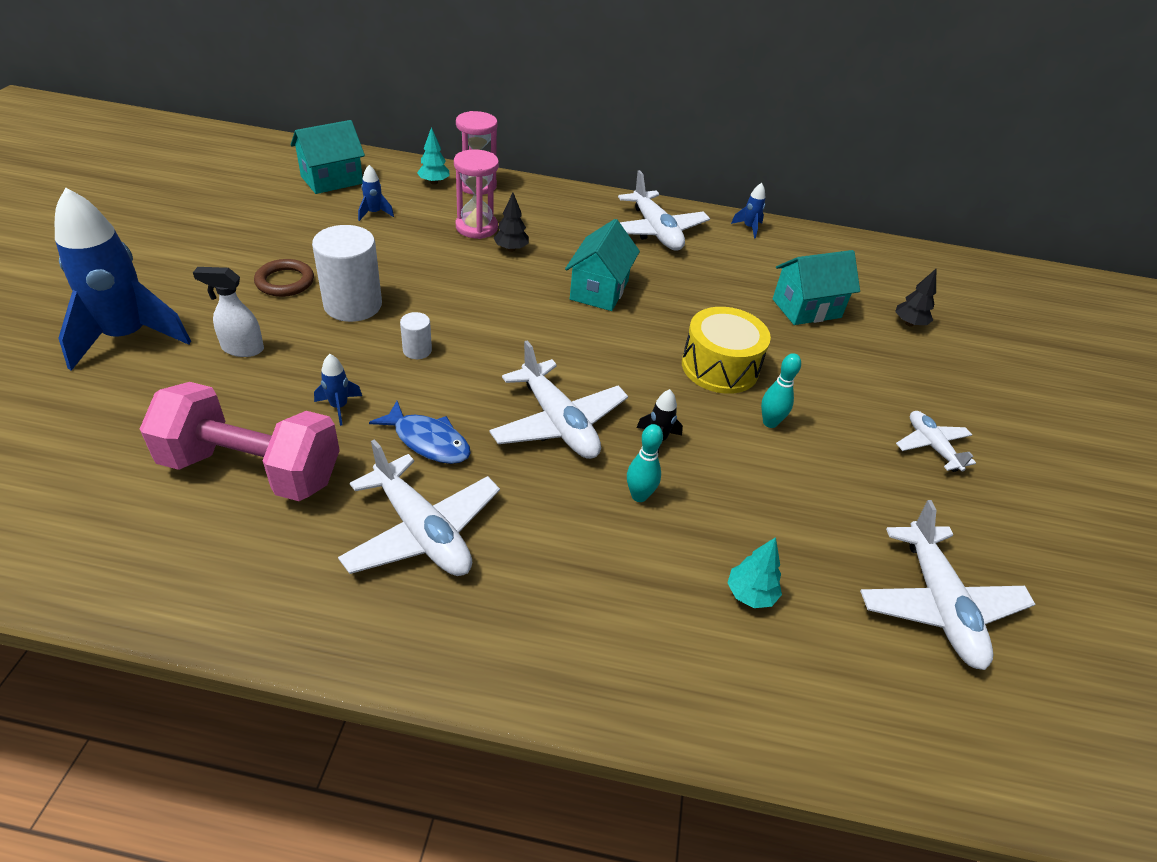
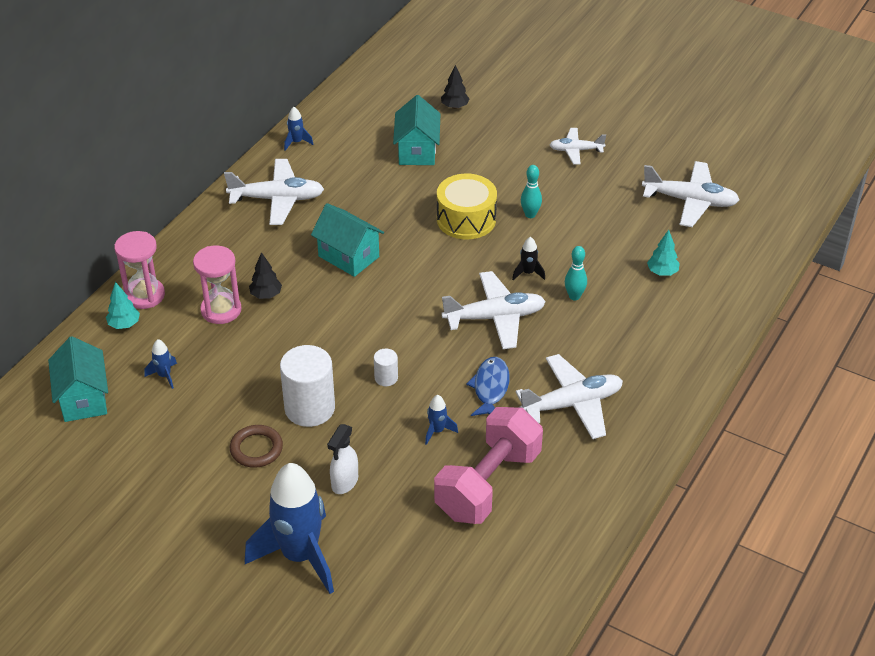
camera: 65 degrees left, 0 degrees up
(428, 441) = (490, 388): blue fish -> blue fish turned 45 degrees counterclockwise

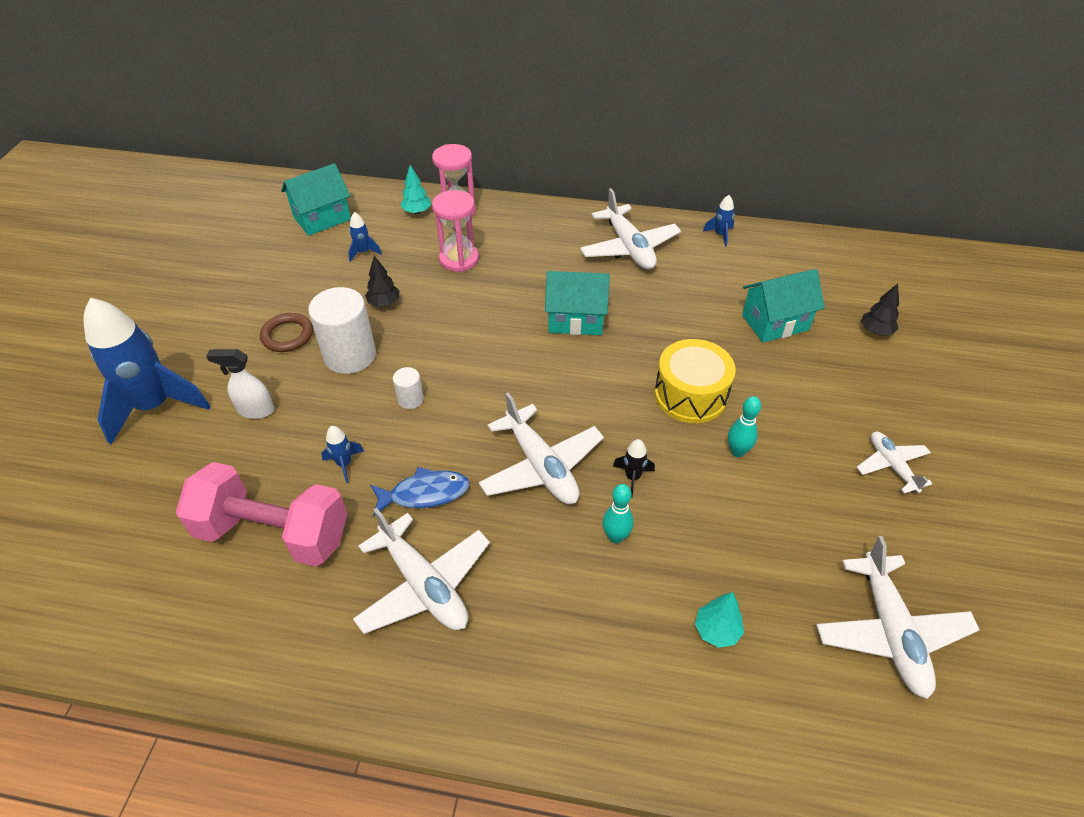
camera: 70 degrees right, 5 degrees up
(266, 295) = (492, 280): black tree -> black tree (384, 303)
(348, 256) = (576, 319): turquoise house -> turquoise house turned 75 degrees clockwise

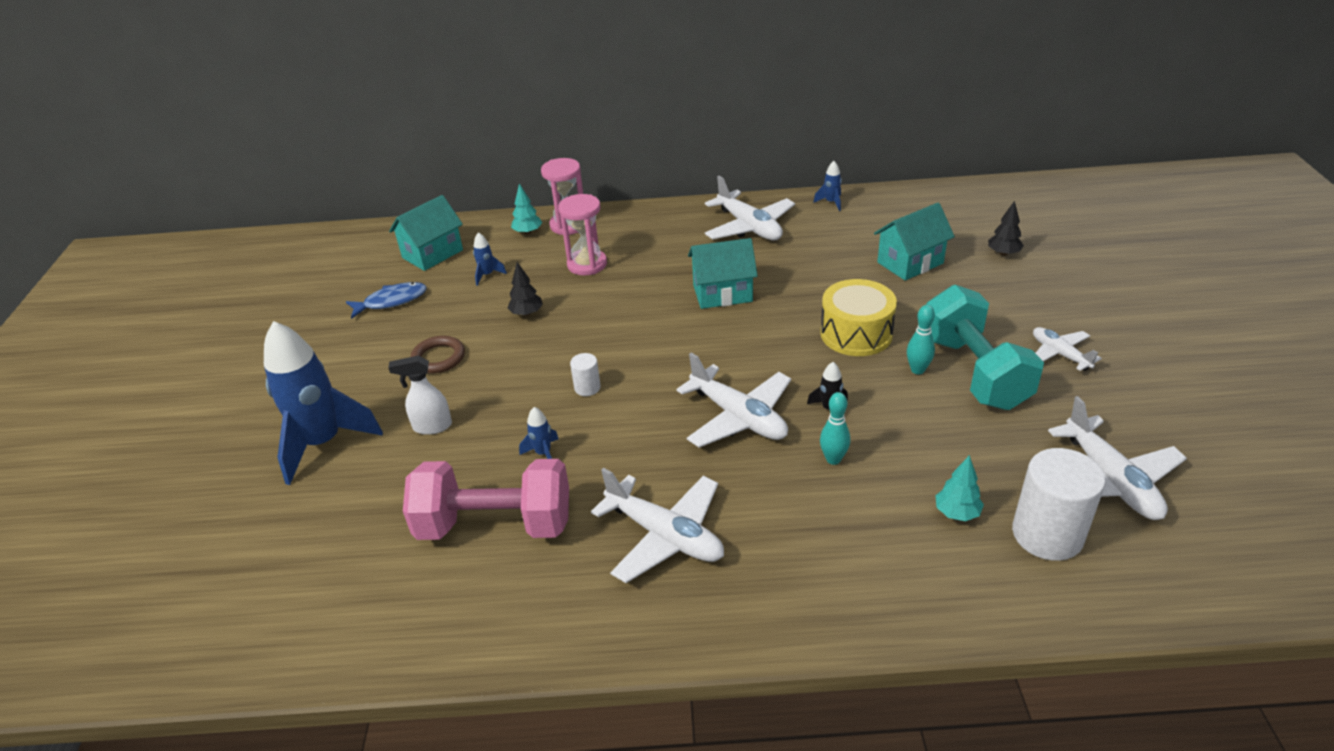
camera: 10 degrees left, 10 degrees down
(350, 355) = (510, 363): white cylinder -> white cylinder (1047, 534)
(425, 493) = (634, 462): blue fish -> blue fish (392, 301)
(794, 467) = (974, 372): none -> turquoise dumbbell

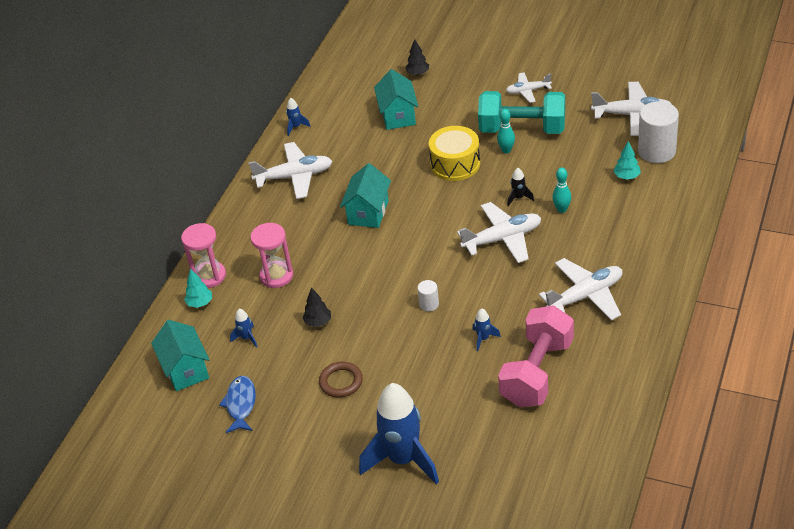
camera: 65 degrees left, 5 degrees up
(432, 426) = (421, 394): white spray bottle -> none

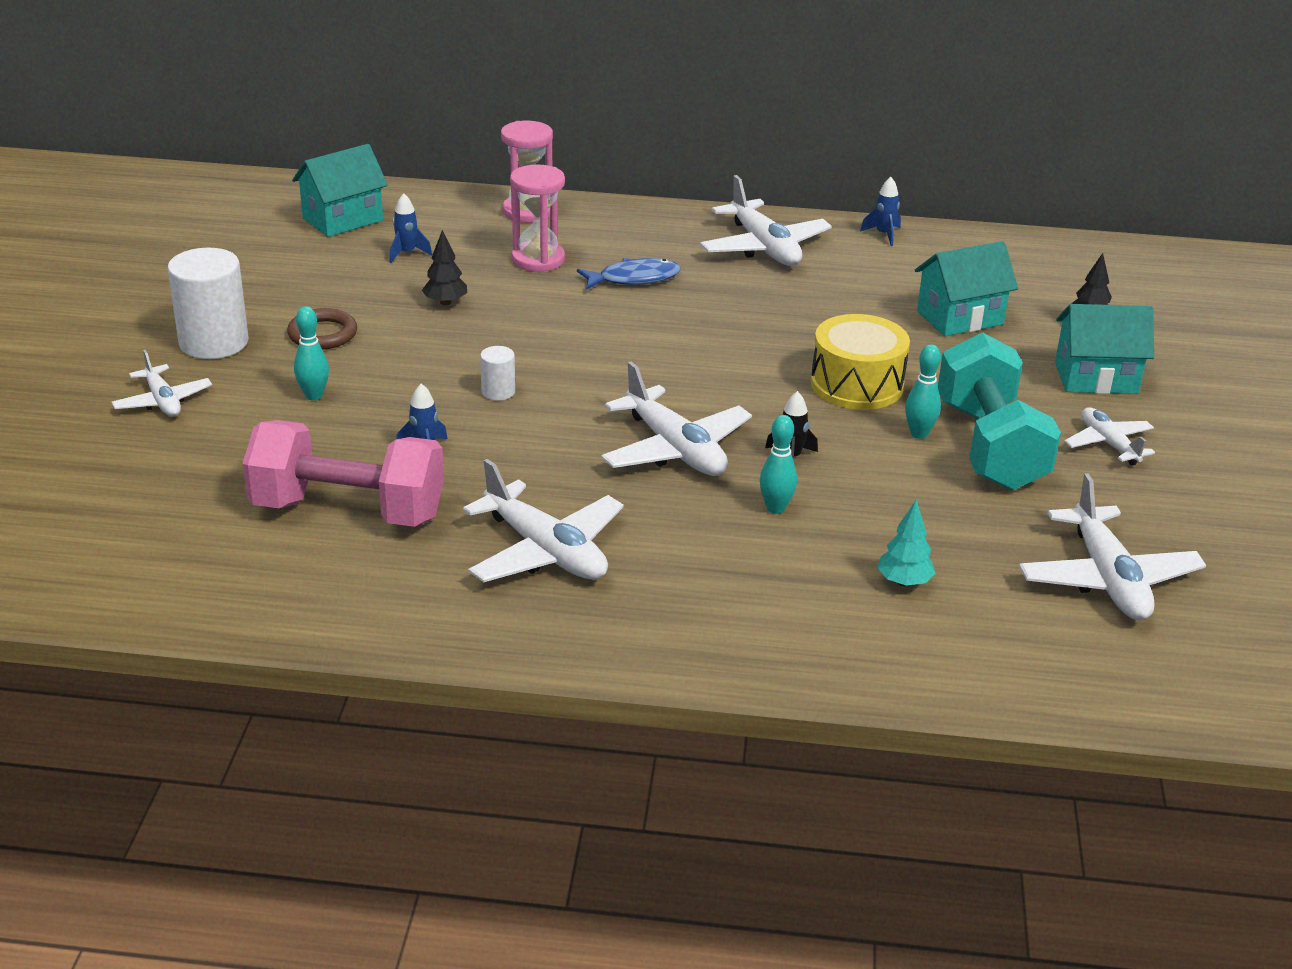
camera: 70 degrees right, 10 degrees down
(200, 303) = (472, 212): turquoise tree -> none
(240, 404) = (278, 265): blue fish -> blue fish (634, 279)
(368, 212) = (702, 316): turquoise house -> turquoise house (1096, 378)
(403, 459) = (163, 401): blue rocket -> white plane
(413, 386) = (314, 395): none -> turquoise bowling pin
(656, 151) = (1004, 618): white cylinder -> white cylinder (214, 342)

